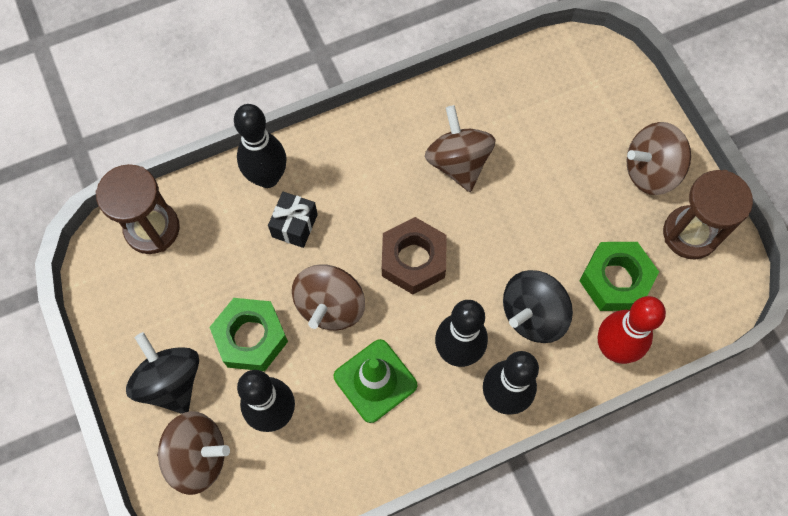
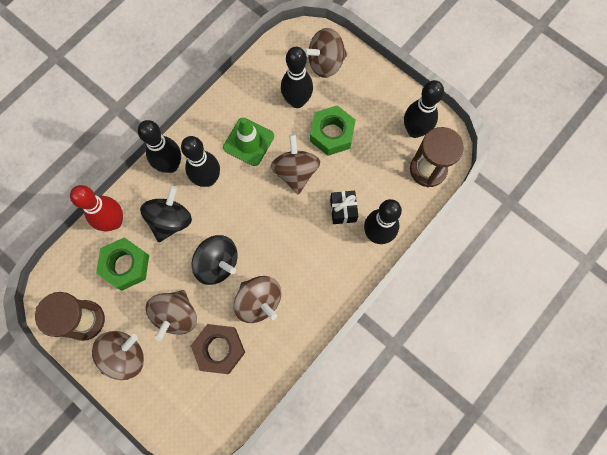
camera: 155 degrees right, 5 degrees up
(134, 290) = (414, 130): none -> black bowling pin
(171, 381) = (363, 92): black spinning top -> black spinning top (217, 263)
(413, 260) = (258, 222): brown nut -> brown nut (219, 349)
(569, 190) = (176, 315): none -> brown spinning top

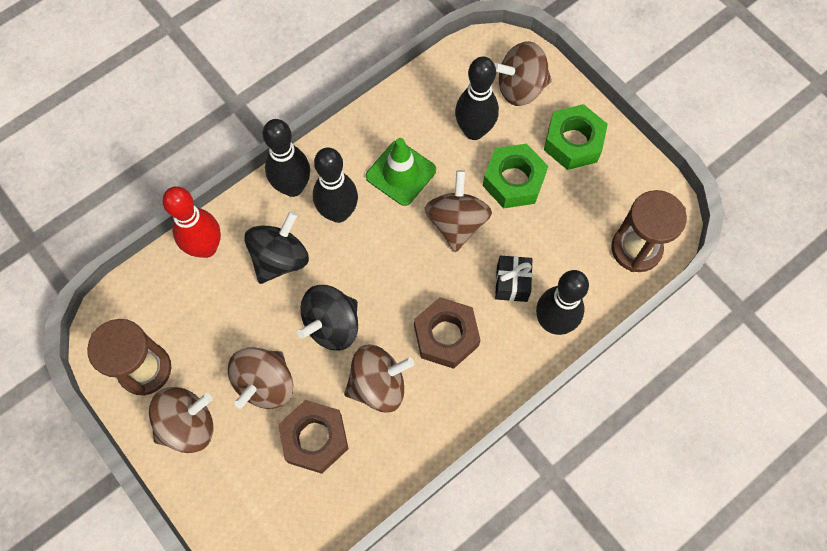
camera: 10 degrees right, 5 degrees down
(126, 265) = (211, 307): green nut -> green nut (573, 142)
(217, 263) = (332, 325): black spinning top -> black spinning top turned 90 degrees clockwise
(259, 301) = (378, 385): brown spinning top -> brown spinning top turned 75 degrees counterclockwise
(302, 257) = (446, 336): none -> brown nut
(414, 130) = (626, 194): black bowling pin -> none

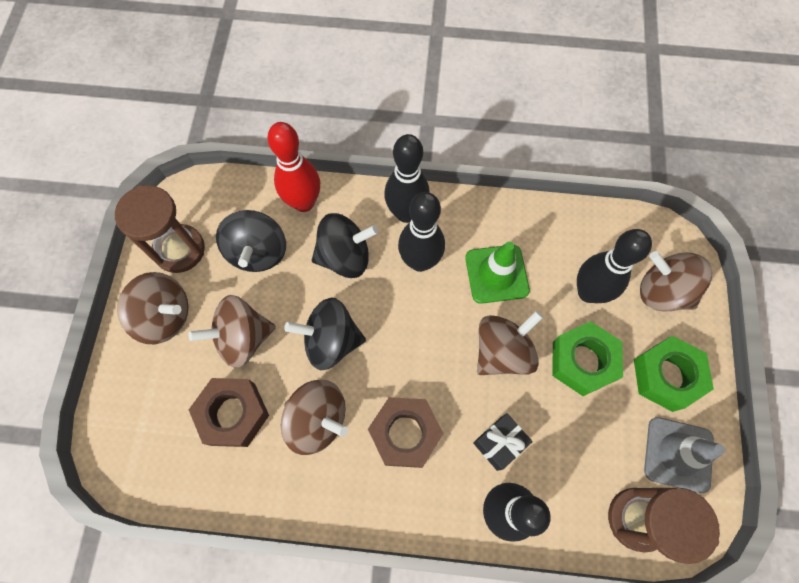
camera: 45 degrees right, 0 degrees up
(210, 315) = (258, 252): none -> black spinning top
(624, 186) = (678, 454): none -> grey traffic cone

